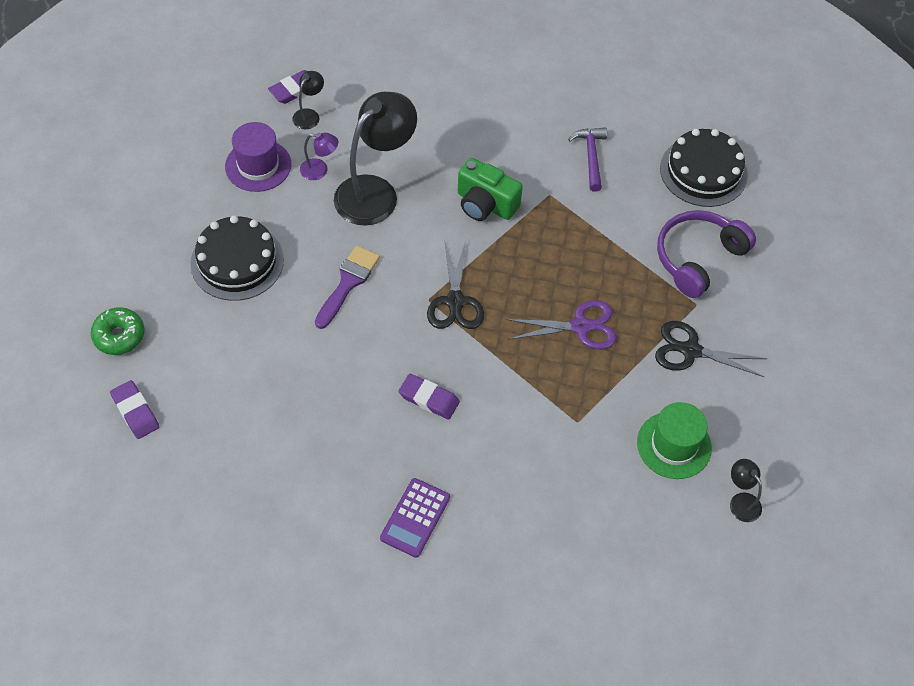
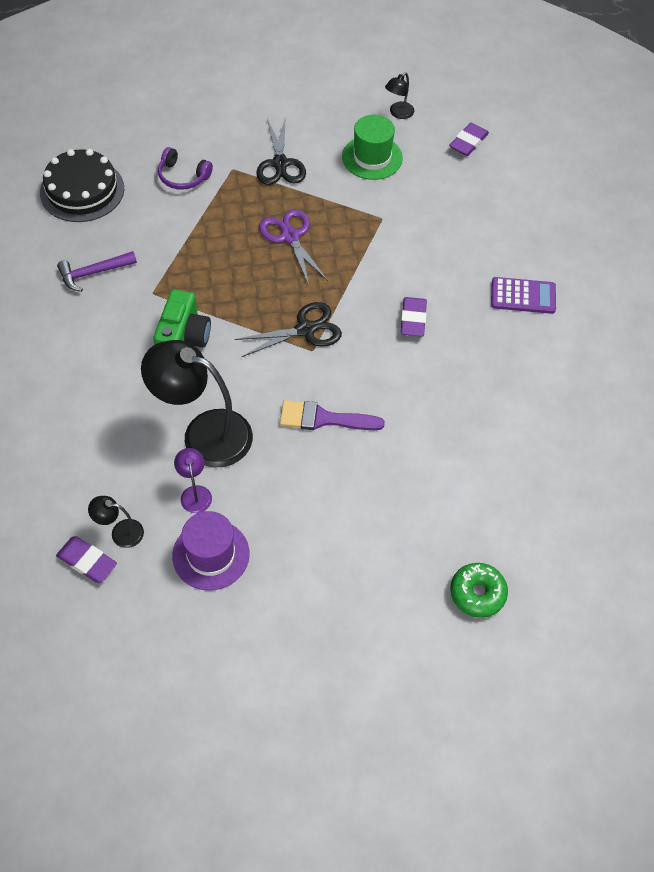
camera: 110 degrees left, 0 degrees up
(135, 412) = (547, 540): purple eraser -> purple eraser (468, 142)
(237, 261) = (342, 524): black cake -> none
(698, 258) = (183, 176): purple headphones -> purple headphones, size x0.61

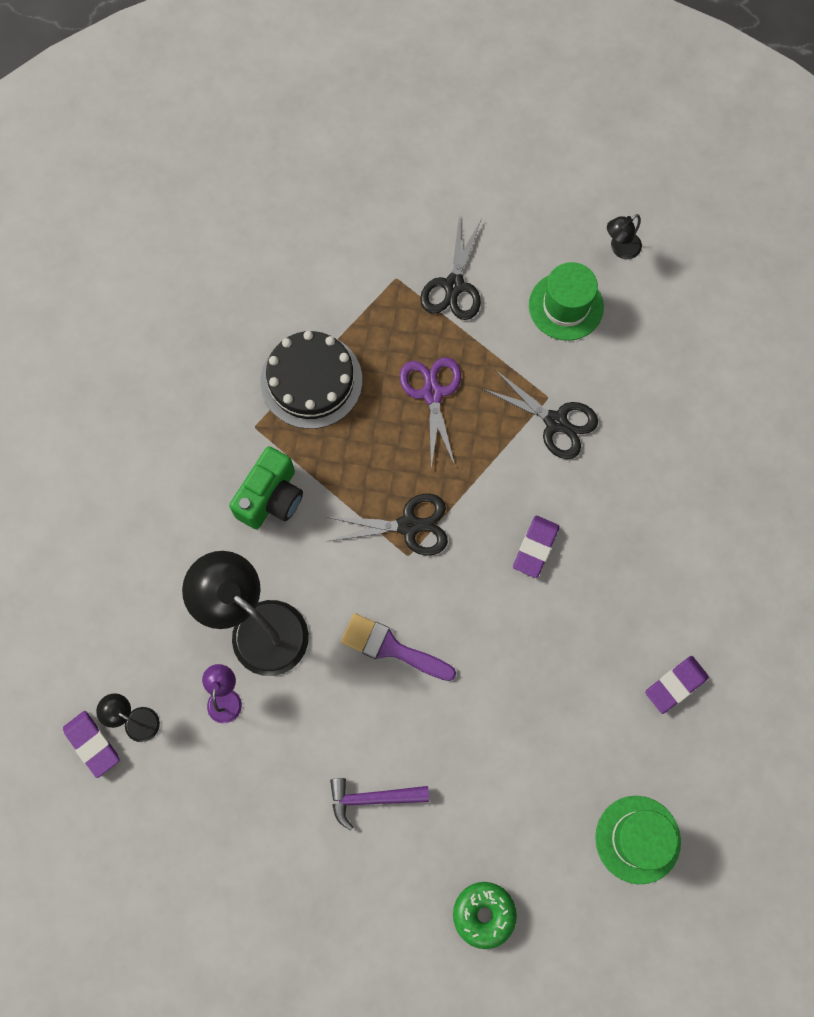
camera: 20 degrees right, 15 degrees up
(82, 190) = (216, 262): black cake -> black cake (311, 380)
(93, 273) = (198, 381): purple hammer -> purple hammer (372, 798)
(183, 176) = (335, 274): purple headphones -> none
(211, 555) = (219, 777): purple hat -> none
(395, 232) = (556, 422): none -> black scissors
(468, 142) = (691, 315): purple eraser -> purple eraser (675, 685)
(523, 296) = (675, 553): purple calculator -> none
(579, 501) = (637, 839): none -> green hat

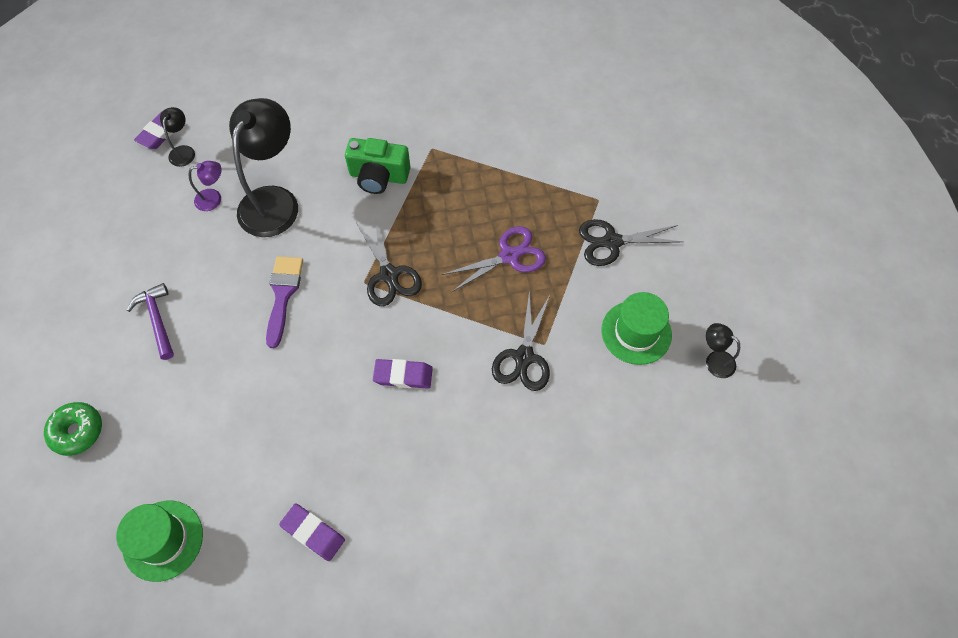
camera: 70 degrees right, 10 degrees down
(311, 380) = (484, 171): black cake -> none

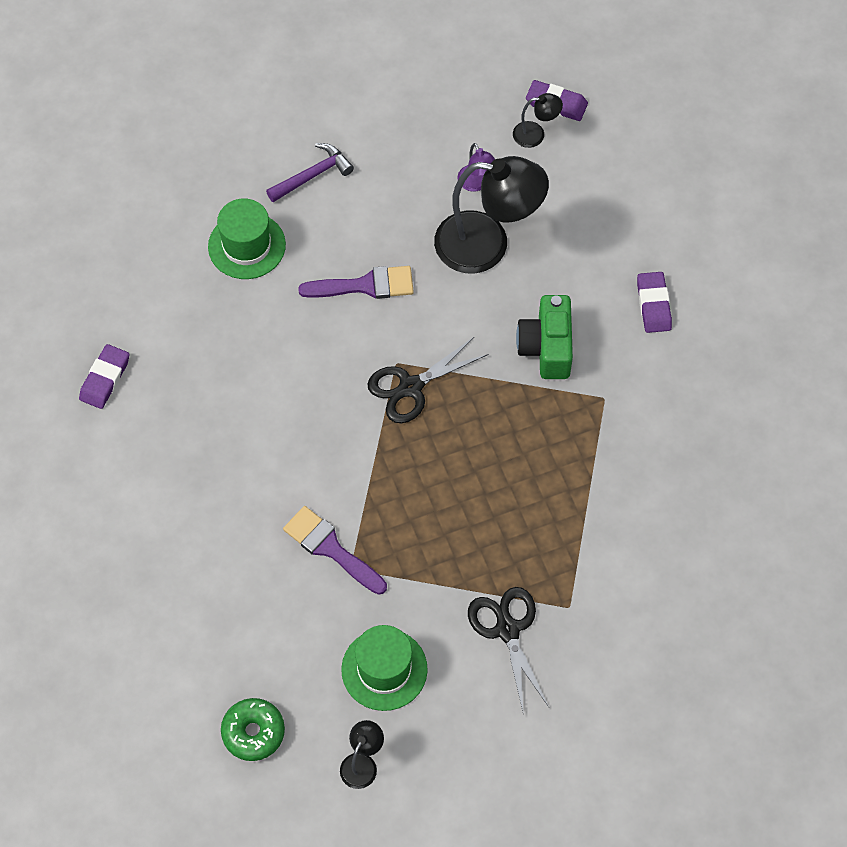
camera: 80 degrees right, 0 degrees up
(77, 431) = (180, 145): green donut -> green donut (253, 732)
(163, 540) = (82, 251): green hat -> green hat (246, 246)
(403, 375) = (287, 427): purple eraser -> purple eraser (653, 305)
(509, 256) = (462, 513): purple scissors -> none
(524, 357) = (330, 548): black scissors -> purple brush

